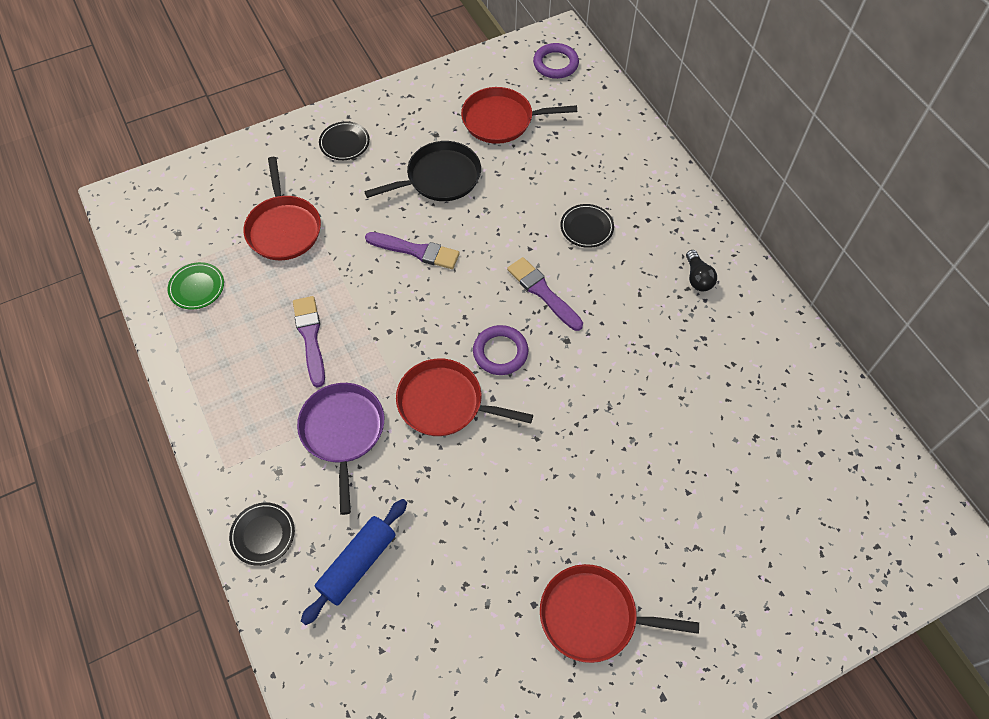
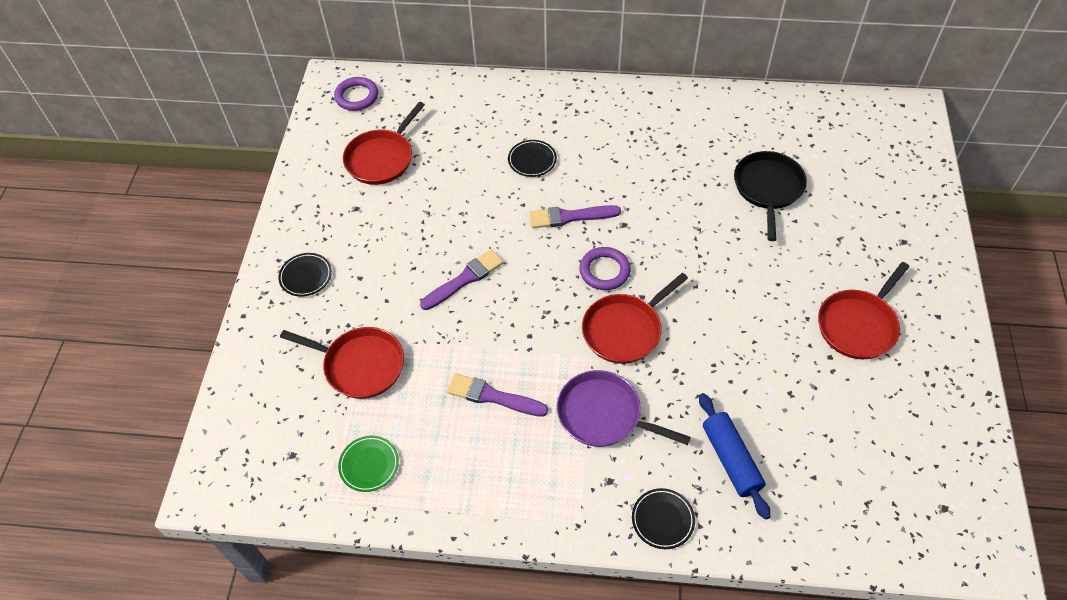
camera: 55 degrees left, 5 degrees down
(440, 178) = (404, 227): black pan -> black pan (768, 188)
(697, 278) = (627, 122): black light bulb -> none

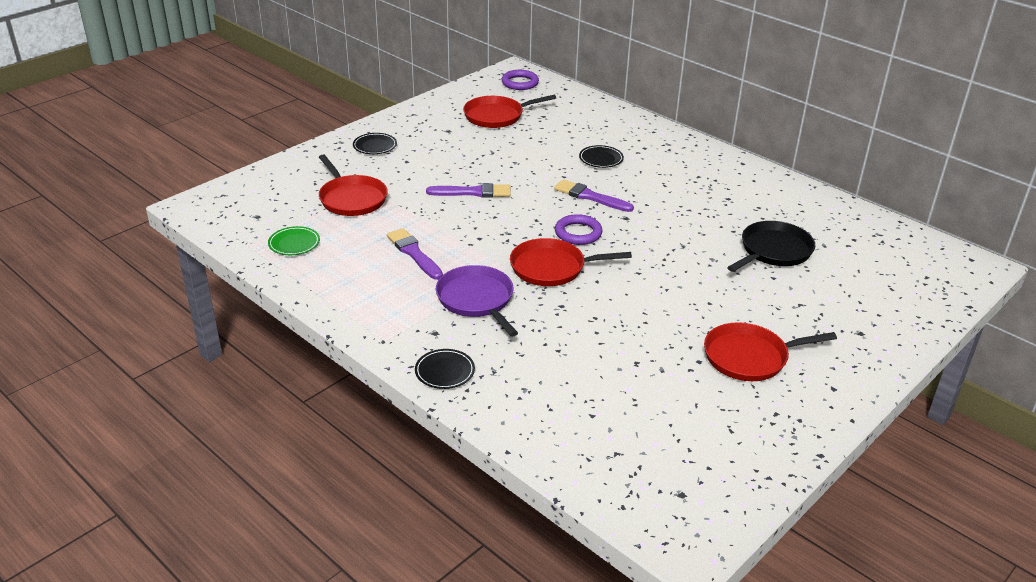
camera: 35 degrees right, 20 degrees down
(731, 459) = (538, 370): blue rolling pin -> none

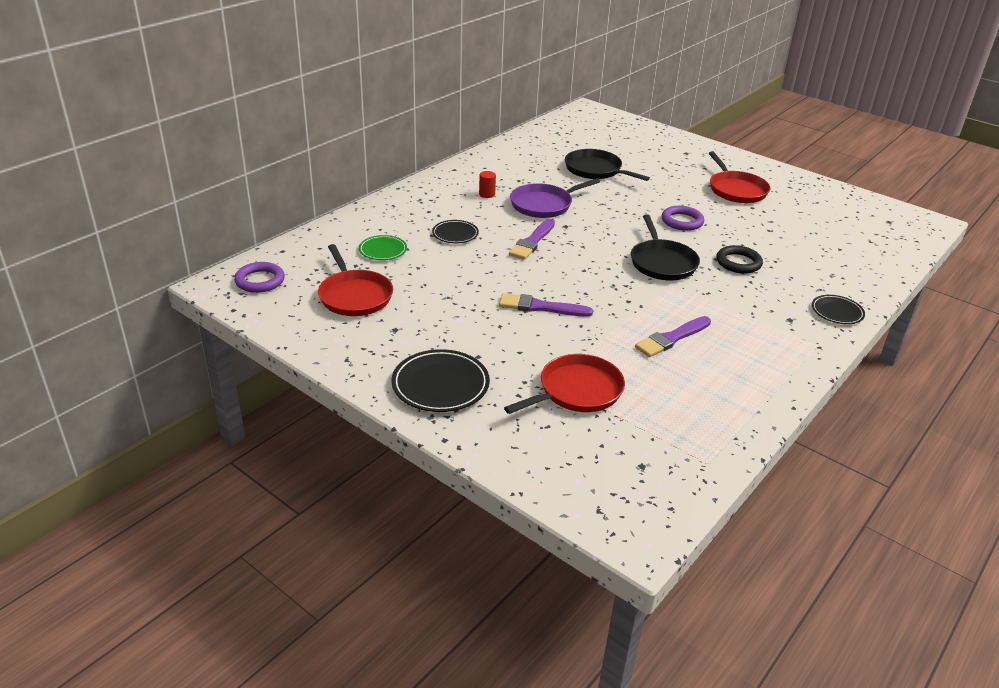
camera: 95 degrees left, 0 degrees up
(294, 243) = (688, 424): green plate -> green plate (383, 250)
(375, 146) = (440, 385): black plate -> black plate, size x1.65
(473, 192) = (540, 307): purple brush -> purple brush turned 75 degrees counterclockwise
(476, 299) = (730, 299): purple pan -> purple pan (544, 205)
(551, 268) = (662, 263): red pan -> black pan
(553, 320) = (738, 263): none -> black ring
(578, 233) = (600, 249): purple ring -> purple ring (682, 221)
(688, 178) = (487, 194): none -> red cylinder

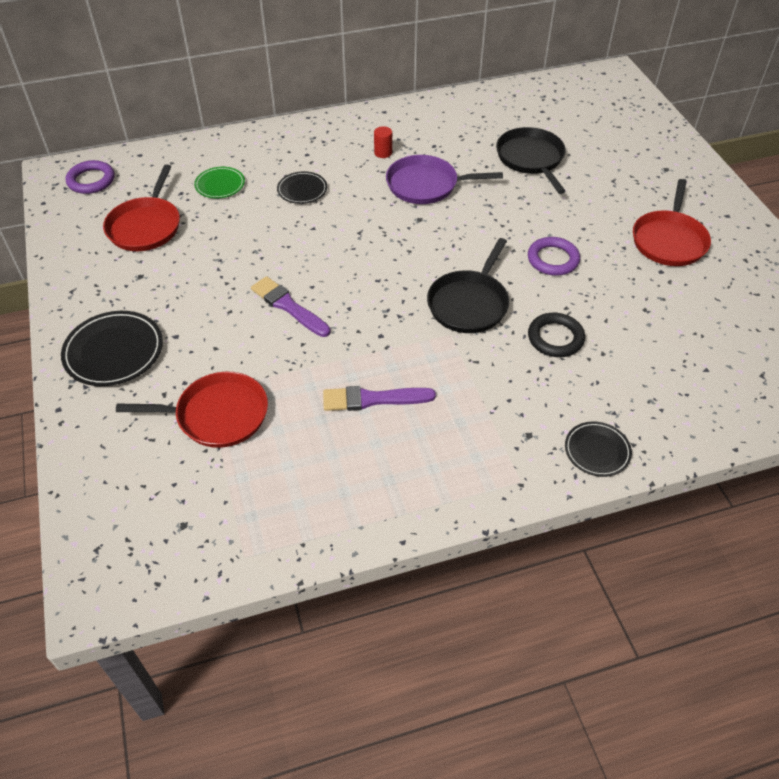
camera: 35 degrees right, 15 degrees up
(532, 241) = (365, 226): purple brush -> none

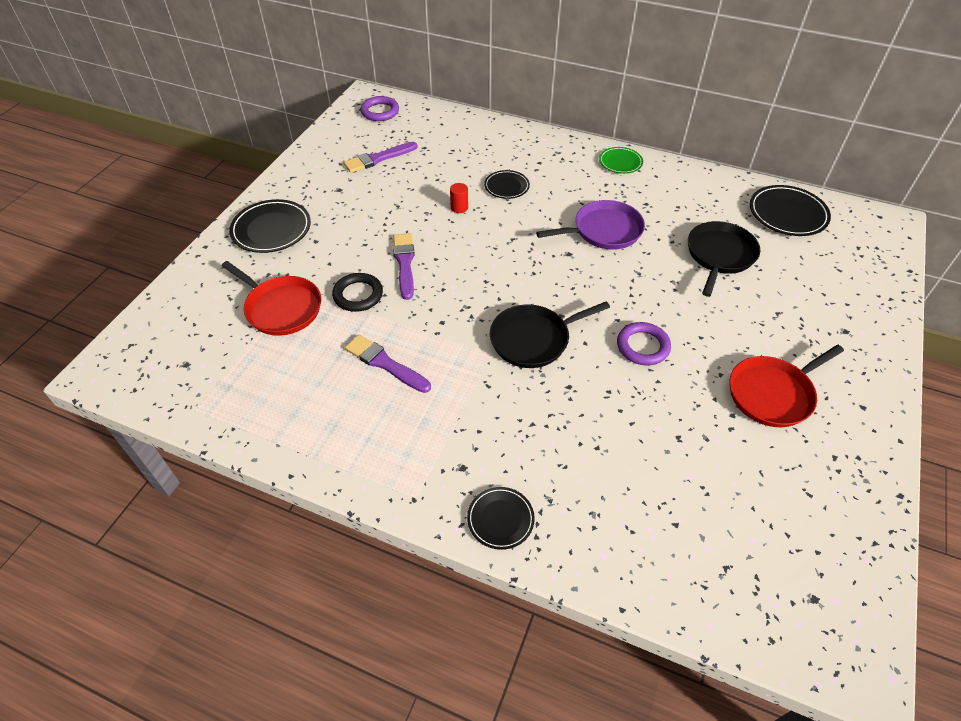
camera: 40 degrees right, 0 degrees up
(145, 226) = (378, 158): red pan -> purple brush
(220, 185) = (455, 154): green plate -> green plate (620, 162)
(383, 153) = (598, 189): red cylinder -> red cylinder (459, 208)
(426, 185) = (604, 230): purple pan -> purple pan turned 120 degrees clockwise
(543, 101) = (787, 214): none -> black plate
(555, 338) = (571, 409): black ring -> black ring (358, 295)

